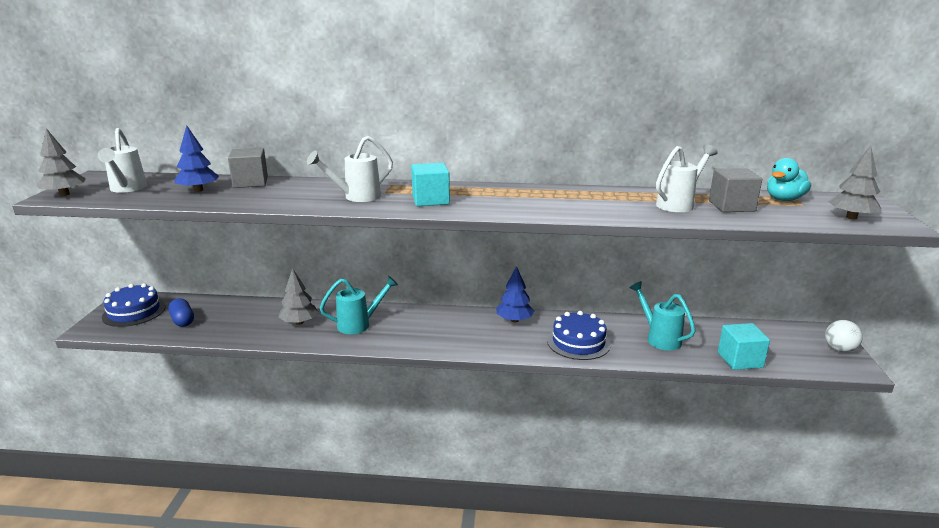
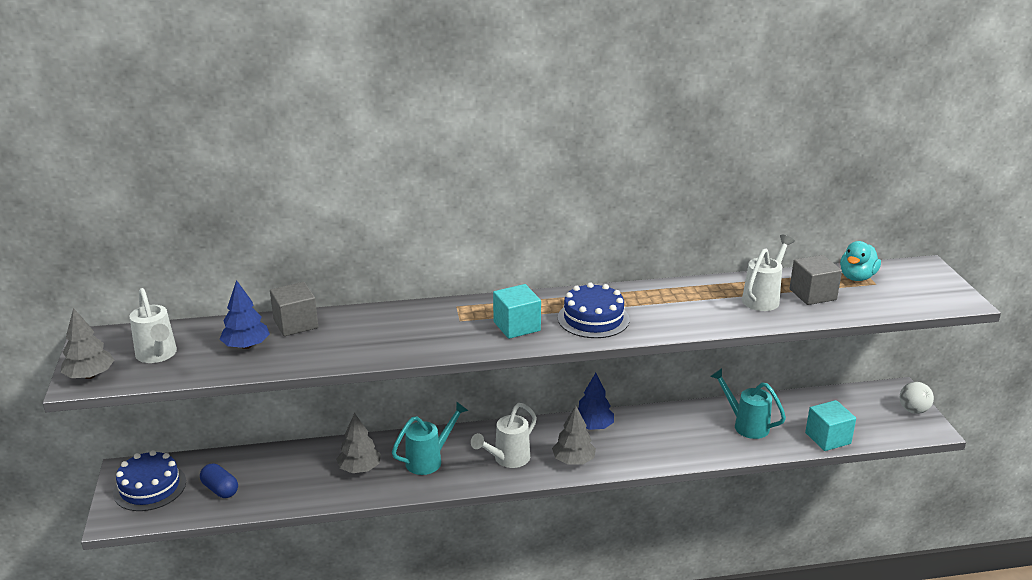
camera: 15 degrees left, 5 degrees up
(356, 197) = (435, 333): white watering can -> white watering can (507, 460)
(578, 342) = (669, 443): blue cake -> blue cake (593, 319)
(851, 217) = (921, 296): grey tree -> grey tree (573, 460)

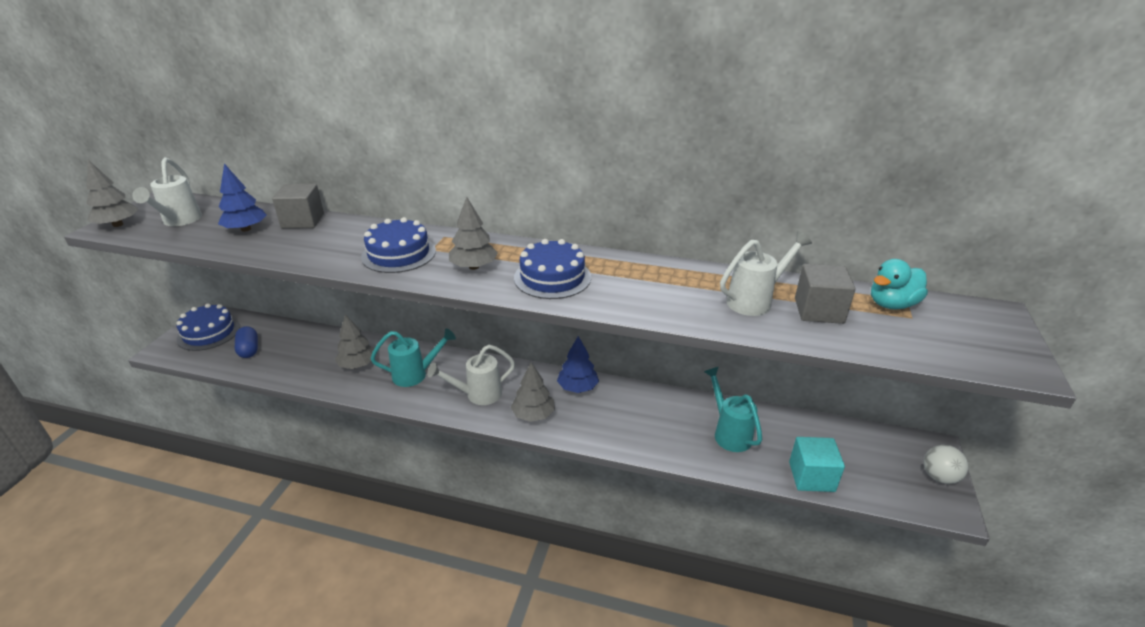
camera: 25 degrees right, 5 degrees up
(434, 332) = (399, 254): none -> blue cake
(516, 326) = (474, 267): turquoise cube -> grey tree

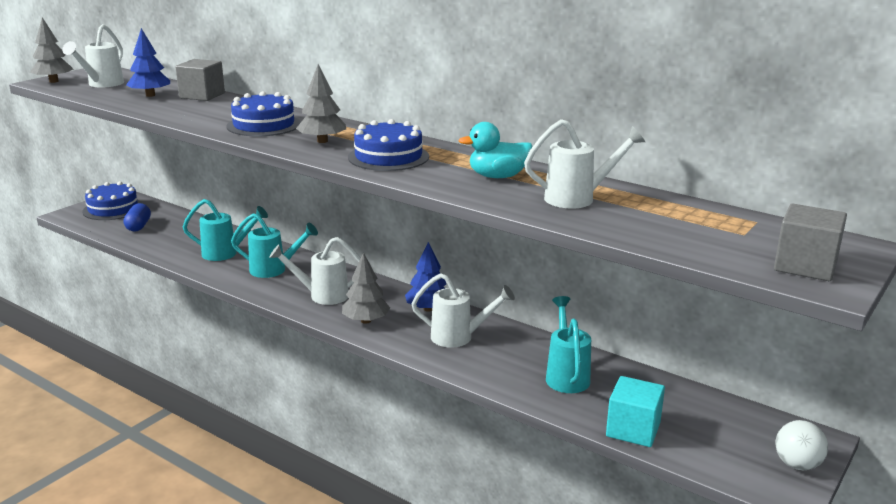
camera: 20 degrees right, 10 degrees down
(358, 364) = (226, 253): grey tree -> turquoise watering can
(622, 413) = (459, 337): none -> white watering can
(818, 310) = (640, 214): grey cube -> grey cube (805, 266)
(891, 304) = (732, 222): turquoise duck -> turquoise duck (497, 176)

